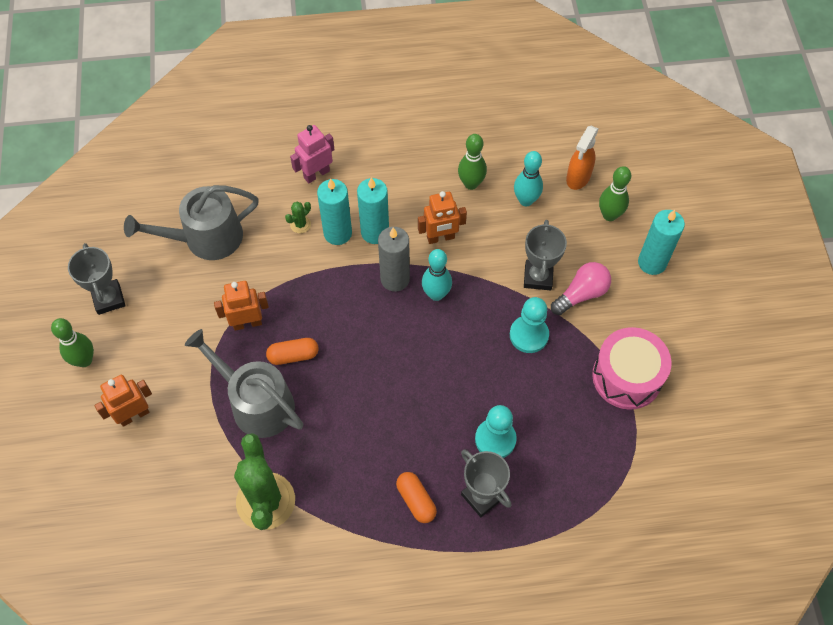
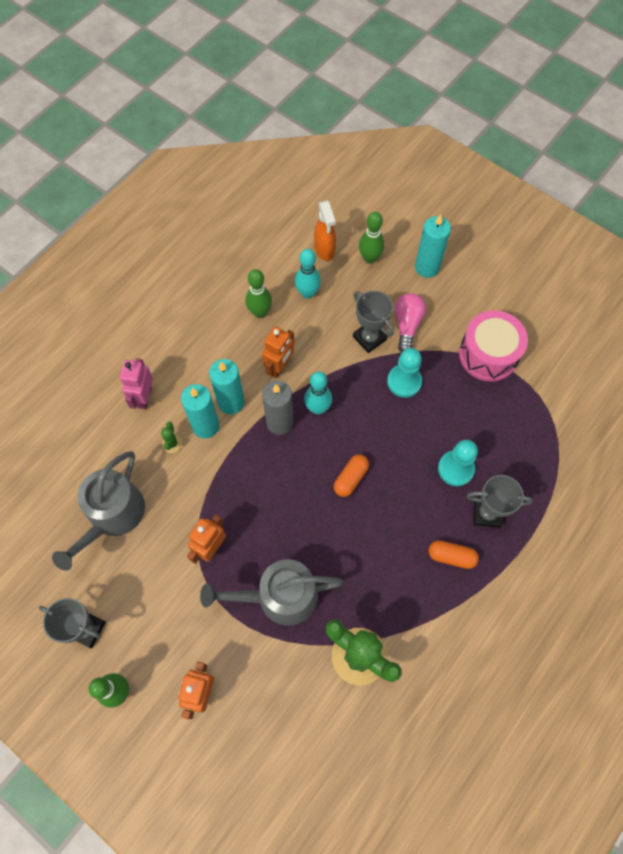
camera: 45 degrees left, 5 degrees up
(293, 355) = (268, 539): orange capsule -> orange capsule (351, 478)

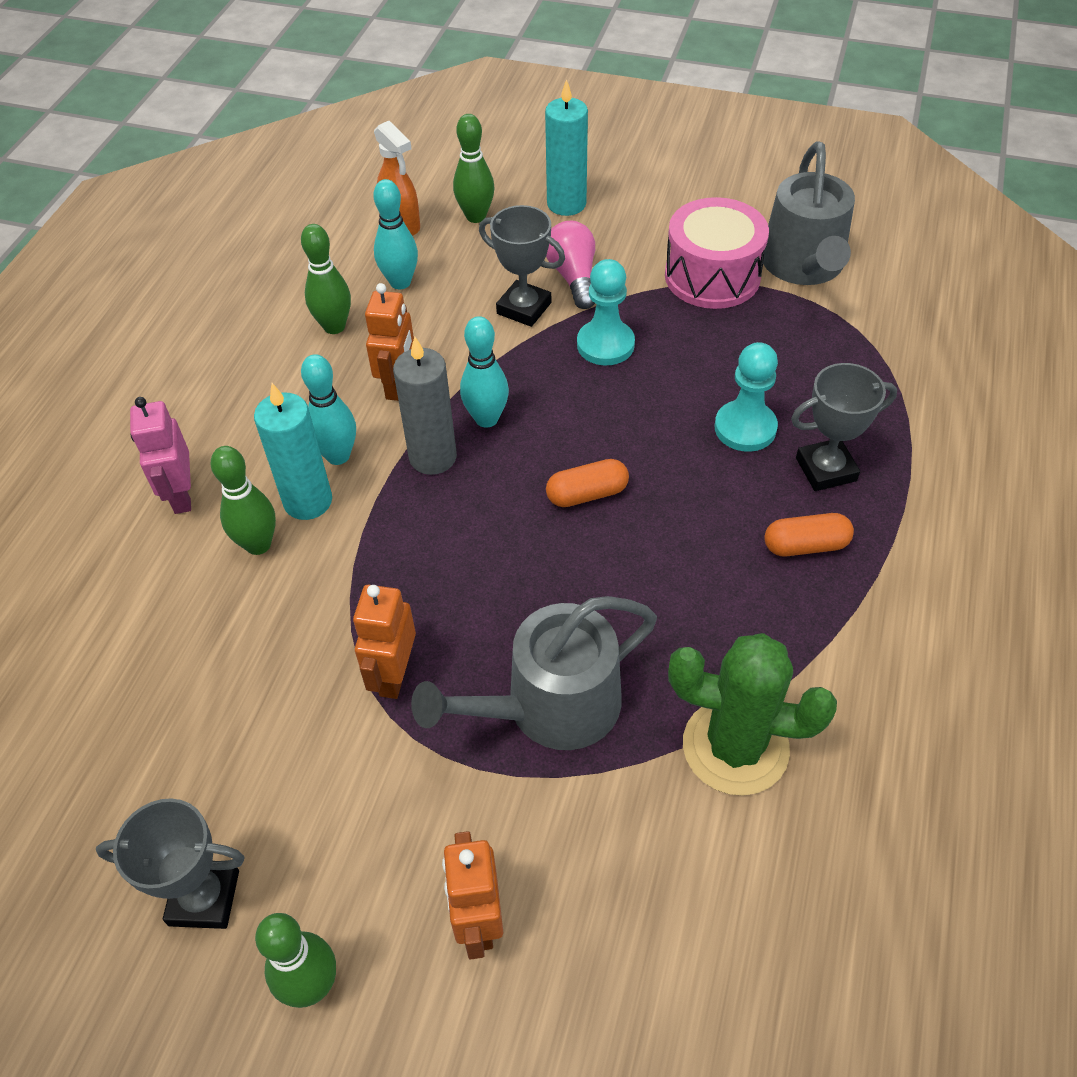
camera: 20 degrees left, 15 degrees down
(112, 516) = (188, 689): grey watering can -> grey watering can (804, 265)
(172, 443) = (258, 544): green cactus -> green bowling pin
(231, 402) = (338, 456): turquoise candle -> turquoise bowling pin
(351, 478) = (587, 494): orange capsule -> orange capsule turned 60 degrees clockwise

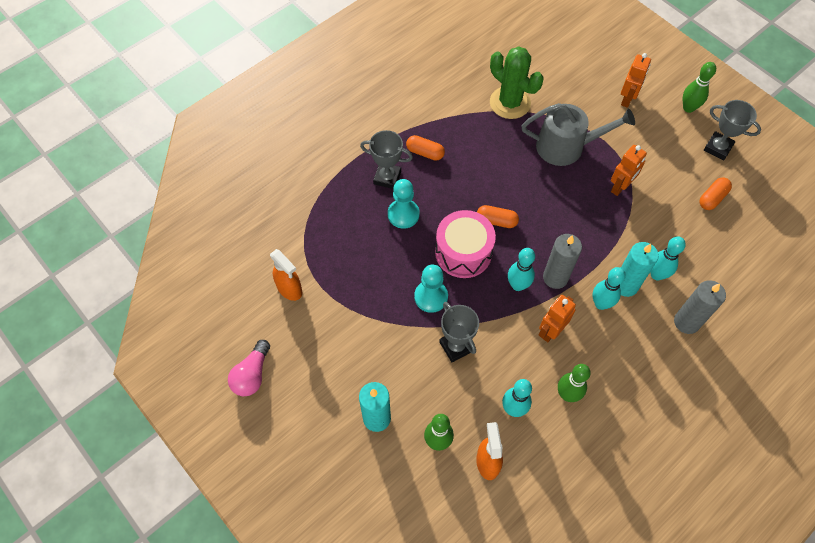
camera: 150 degrees left, 10 degrees up
(181, 495) = (686, 322): pink robot -> grey candle
(188, 753) = (712, 198): none -> orange capsule
(258, 544) = (656, 274): green bowling pin -> turquoise bowling pin
(573, 277) = (414, 354): pink light bulb -> pink light bulb (252, 375)
(712, 276) = (342, 310): pink drum -> pink drum (463, 252)
(804, 265) = (290, 289): grey watering can -> orange spray bottle

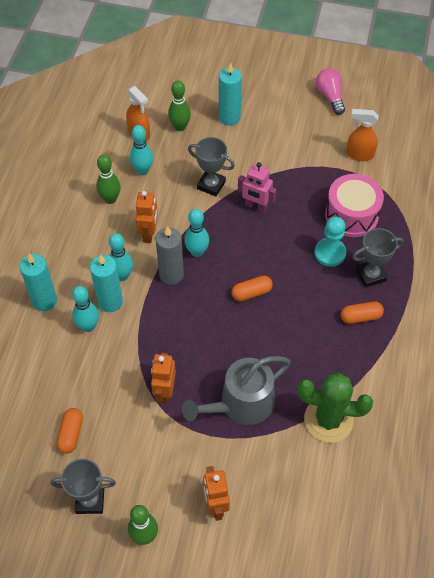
camera: 145 degrees right, 5 degrees down
(431, 297) = (256, 206): turquoise pawn -> pink robot
(463, 252) = (258, 252): pink drum -> pink drum (351, 215)
(686, 322) = (44, 301): grey candle -> turquoise candle

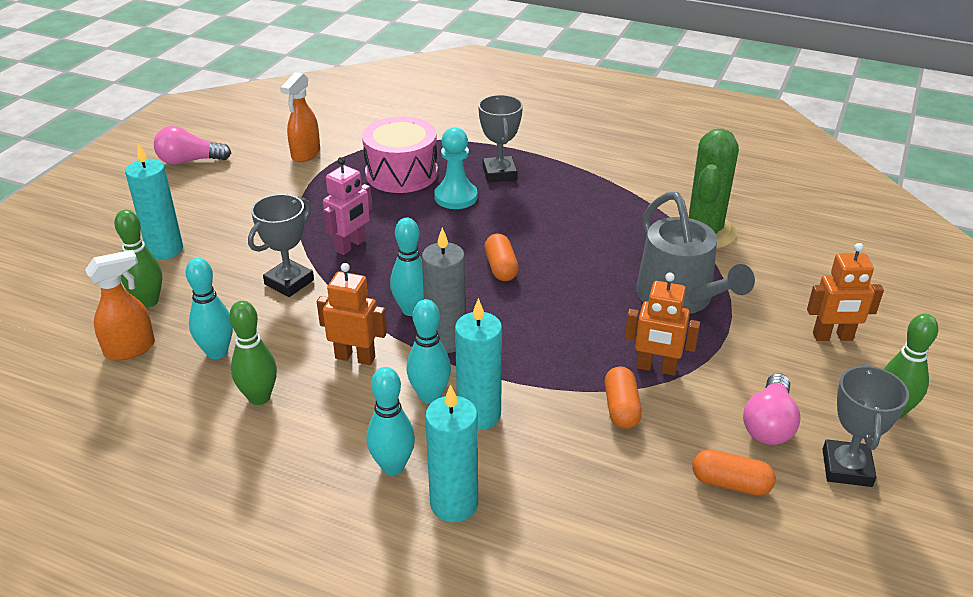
camera: 80 degrees left, 20 degrees down
(88, 326) = (522, 446): turquoise bowling pin -> turquoise bowling pin (393, 466)
(122, 457) = (769, 424): none -> pink light bulb
(360, 317) = (559, 189): orange capsule -> orange capsule (621, 408)

